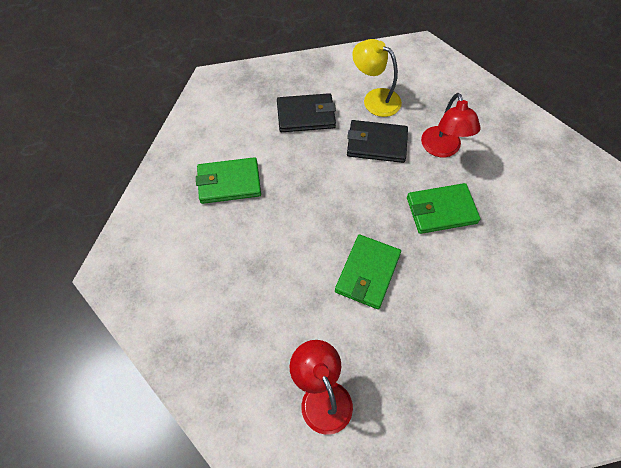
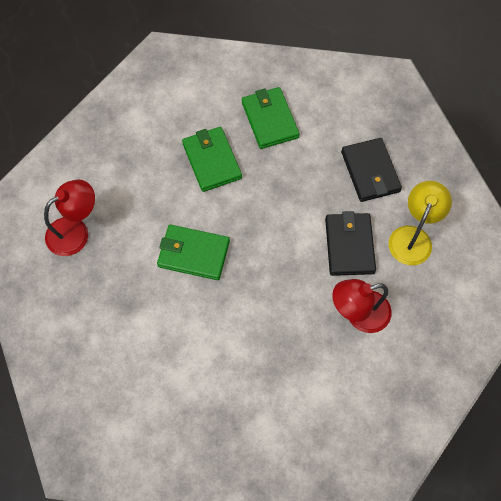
camera: 80 degrees right, 5 degrees up
(441, 210) = (277, 317): green wallet -> green wallet (212, 161)

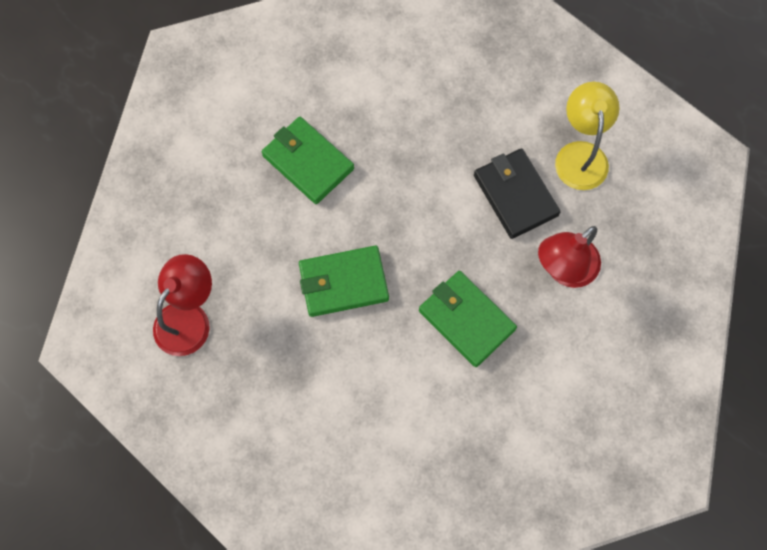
camera: 25 degrees left, 5 degrees up
(269, 120) = (351, 84): green wallet -> green wallet (466, 320)
(370, 172) = (497, 98): black wallet -> none

